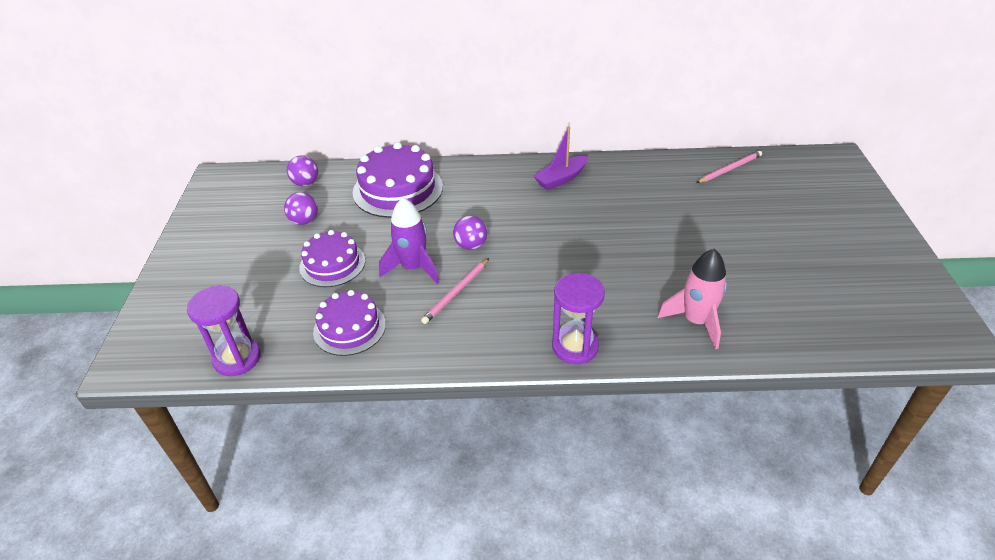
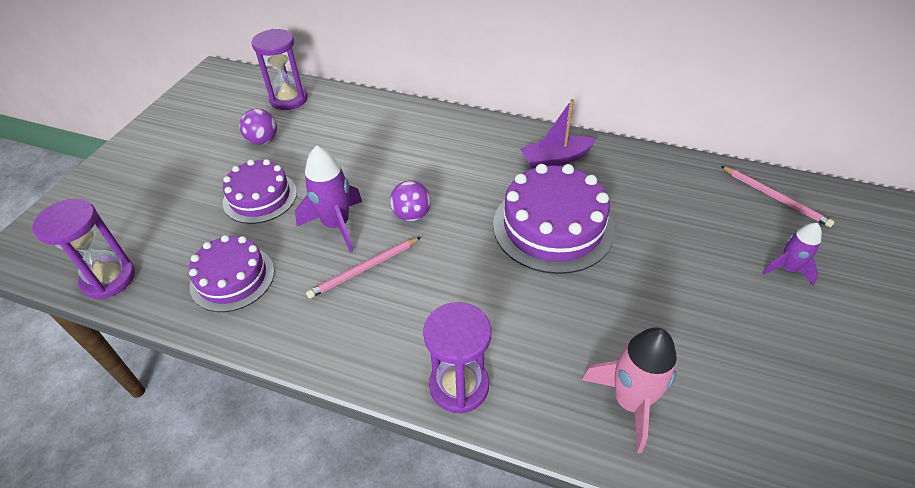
camera: 20 degrees right, 5 degrees up
(305, 183) = (289, 99): purple ball -> purple hourglass
(398, 189) = (373, 128): purple cake -> purple cake (553, 226)
(730, 169) = (775, 198): pink pencil -> pink pencil turned 60 degrees clockwise
(758, 213) = (787, 269): none -> purple rocket

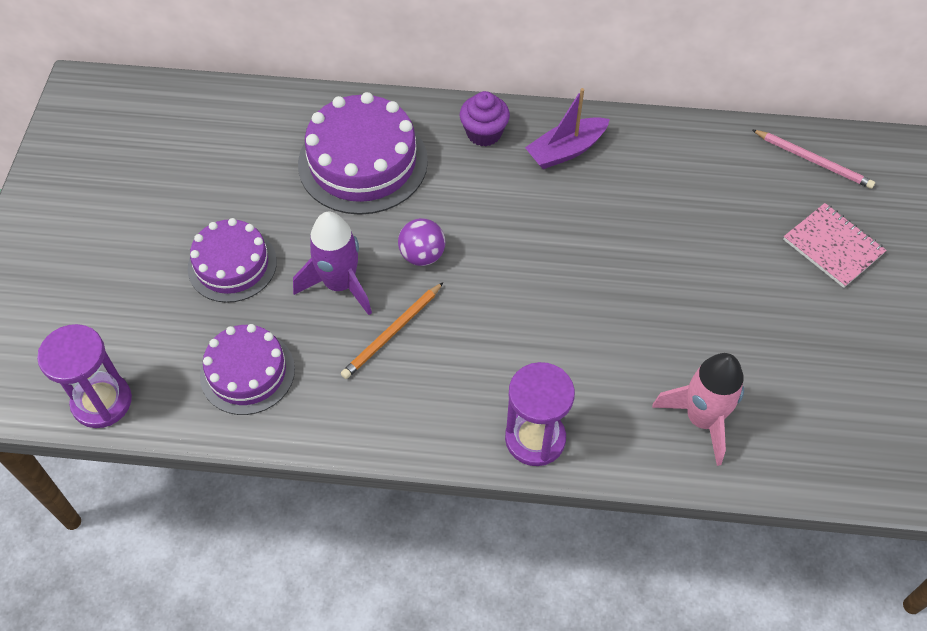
camera: 15 degrees left, 10 degrees up
(263, 140) = (199, 185): purple ball -> none
(289, 99) = (204, 115): purple hourglass -> none
(364, 269) = (392, 333): pink pencil -> orange pencil
(492, 138) = (484, 133): none -> purple cupcake
(553, 226) = (584, 241): purple cake -> purple cake (363, 162)
(787, 269) = (833, 247): purple rocket -> pink notebook

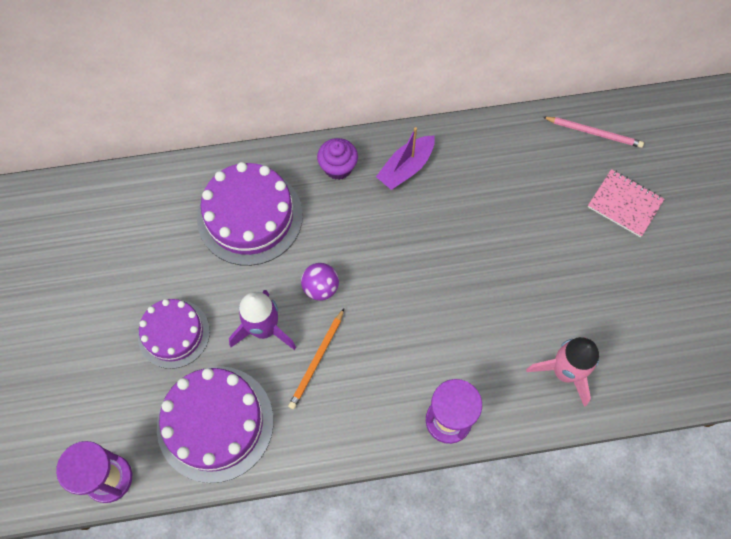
camera: 15 degrees left, 10 degrees up
(247, 372) = (215, 423): purple cake -> purple cake, size x1.56

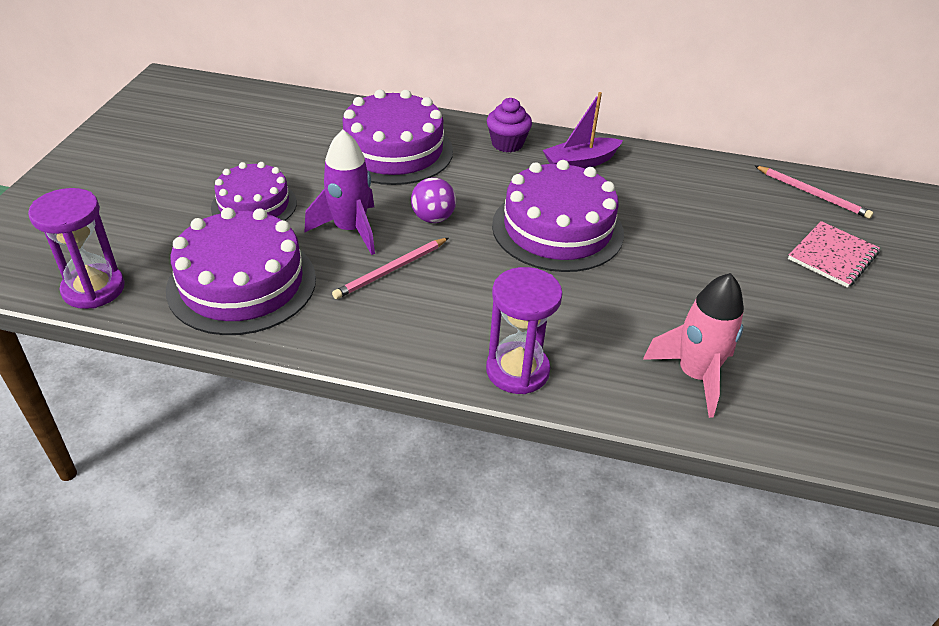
camera: 20 degrees right, 25 degrees down
(317, 360) = (391, 270): orange pencil -> pink pencil
(419, 259) = (557, 229): none -> purple cake
(624, 204) = (832, 256): pink notebook -> pink notebook turned 75 degrees clockwise

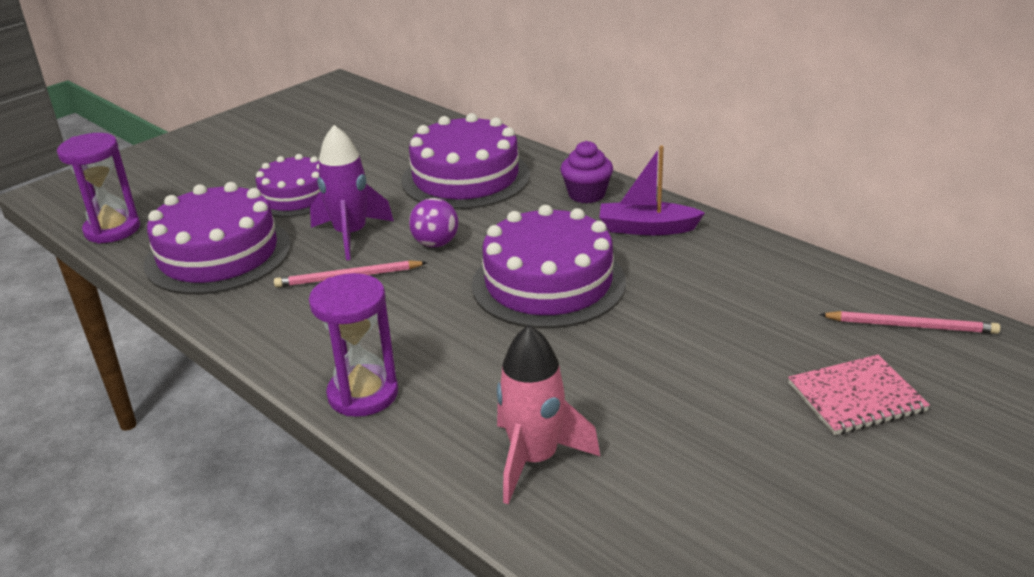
camera: 35 degrees right, 10 degrees down
(812, 194) = (911, 326): pink pencil -> pink pencil turned 60 degrees counterclockwise

